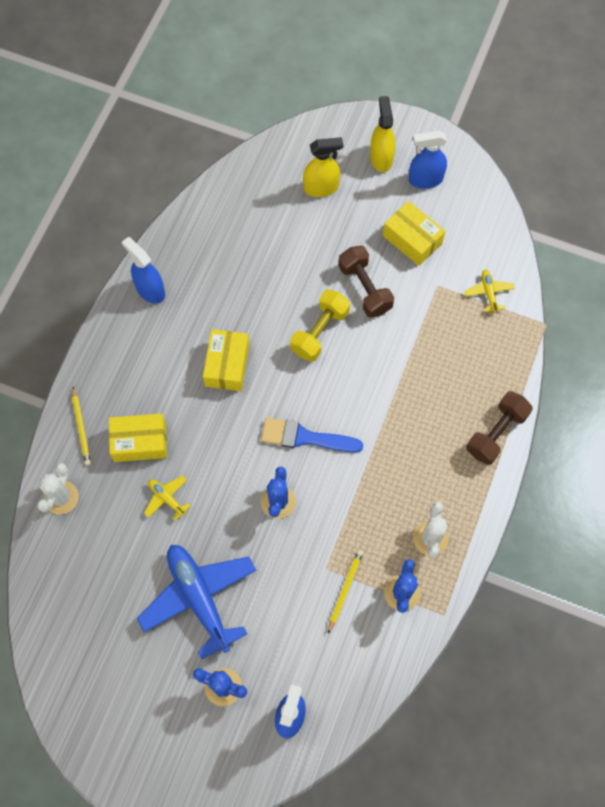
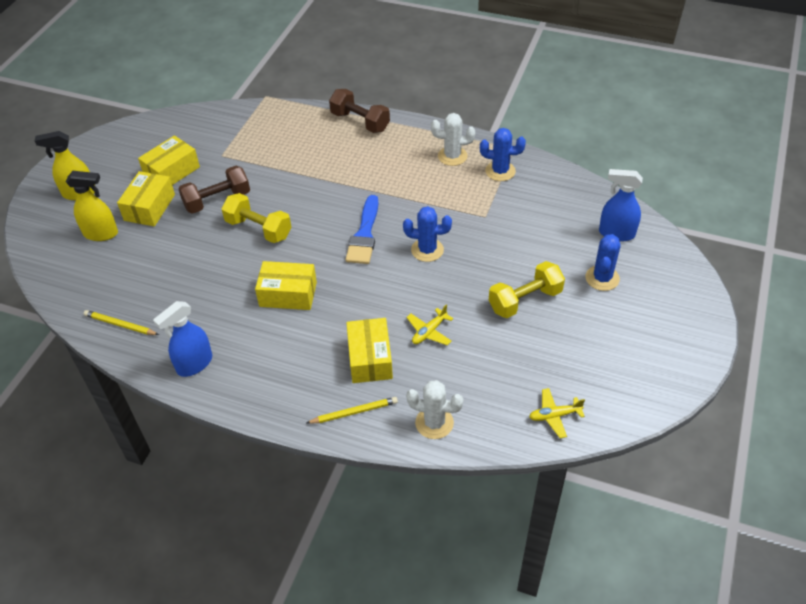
camera: 90 degrees left, 20 degrees down
(199, 598) = (525, 300): blue plane -> yellow dumbbell
(321, 188) = (101, 234): yellow spray bottle -> yellow spray bottle turned 105 degrees clockwise
(345, 590) = (502, 204): yellow pencil -> yellow pencil (120, 325)
(357, 225) = (149, 207): none -> yellow box
(425, 179) = (111, 164): blue spray bottle -> none
(488, 292) = (232, 126): yellow plane -> yellow plane (554, 415)

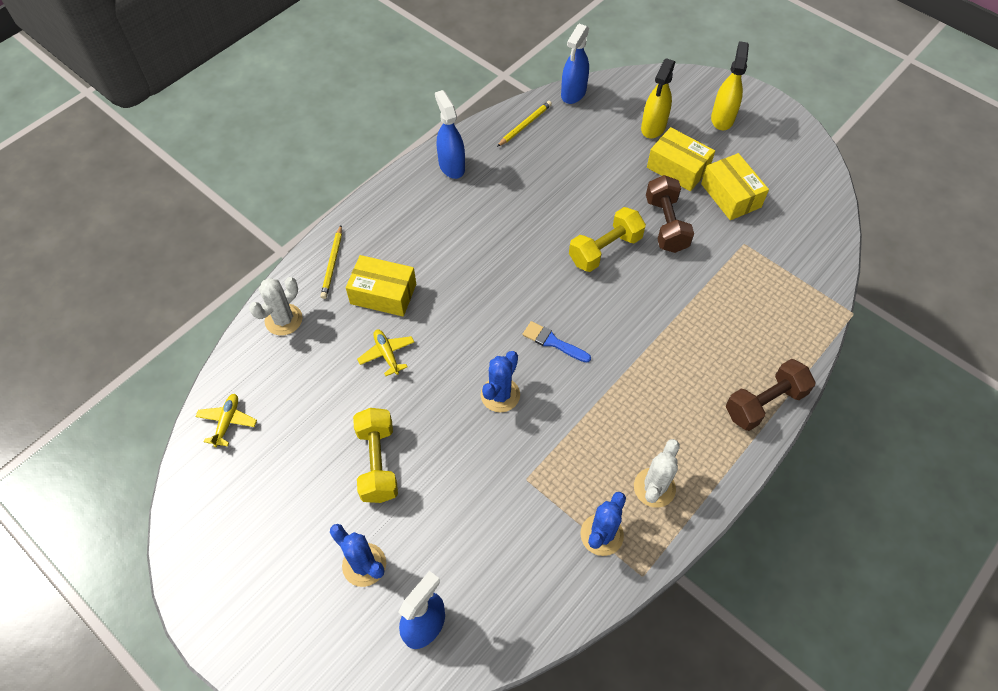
camera: 110 degrees right, 10 degrees up
(65, 301) = (573, 93): none -> blue spray bottle
(288, 294) = (499, 252): yellow box -> none
(364, 234) = (553, 342): blue brush -> blue brush, size x0.64

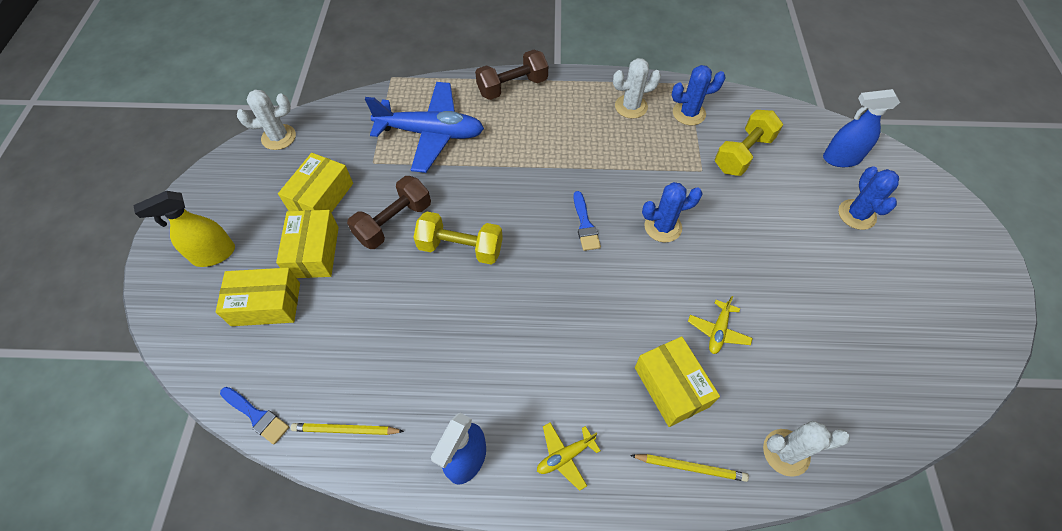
camera: 130 degrees left, 0 degrees up
(227, 422) = (904, 400): yellow plane -> yellow plane (565, 456)
(332, 263) = (690, 467): yellow pencil -> yellow pencil turned 45 degrees clockwise
(378, 462) = (796, 262): yellow dumbbell -> yellow dumbbell (743, 154)
(573, 93) = (257, 416): blue spray bottle -> blue brush
(653, 127) = (266, 304): yellow spray bottle -> yellow box
(748, 301) = (431, 133): none -> blue plane
(764, 403) = (512, 87): brown dumbbell -> brown dumbbell turned 45 degrees counterclockwise
(825, 199) = (278, 137): none -> white cactus

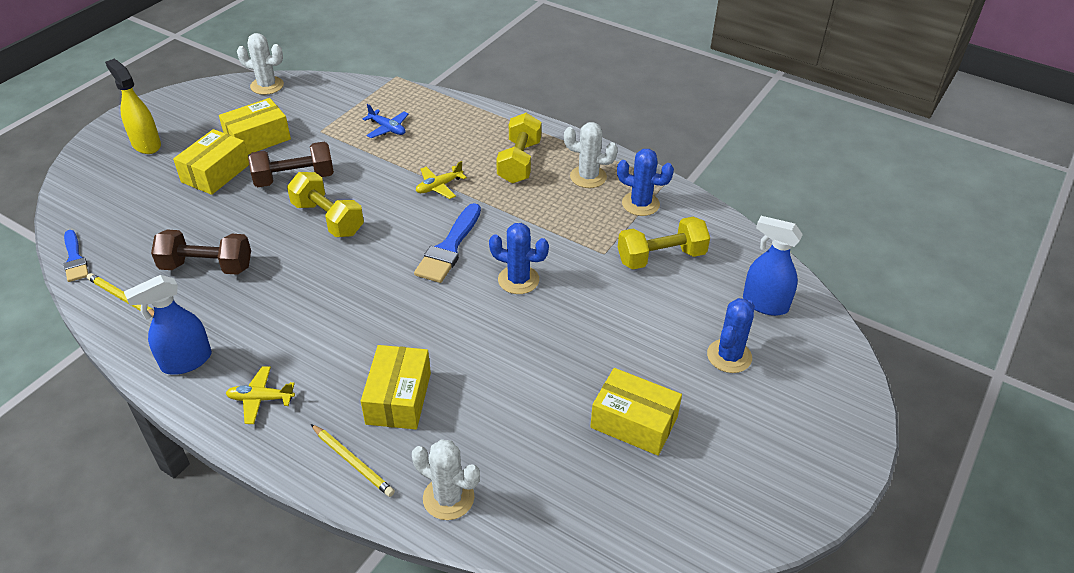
camera: 30 degrees right, 15 degrees down
(214, 254) = (146, 144): yellow spray bottle -> yellow spray bottle turned 45 degrees clockwise
(266, 304) = (149, 192): yellow box -> yellow box (634, 422)
(431, 133) = (387, 128): blue plane -> blue plane, size x0.44
(512, 87) = (493, 121): brown dumbbell -> brown dumbbell (207, 267)
(568, 117) = (519, 162): none -> yellow dumbbell
(585, 225) = (449, 248): blue brush -> blue brush, size x1.55
(718, 331) = (484, 379): yellow plane -> yellow plane (439, 186)

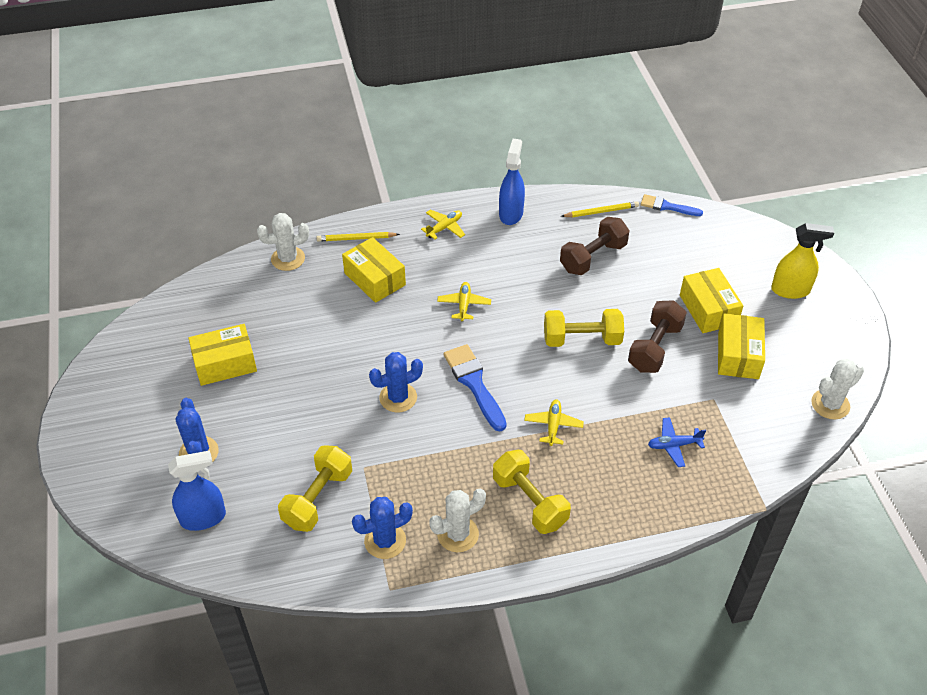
camera: 135 degrees right, 5 degrees up
(364, 310) = (464, 305): none -> yellow plane

